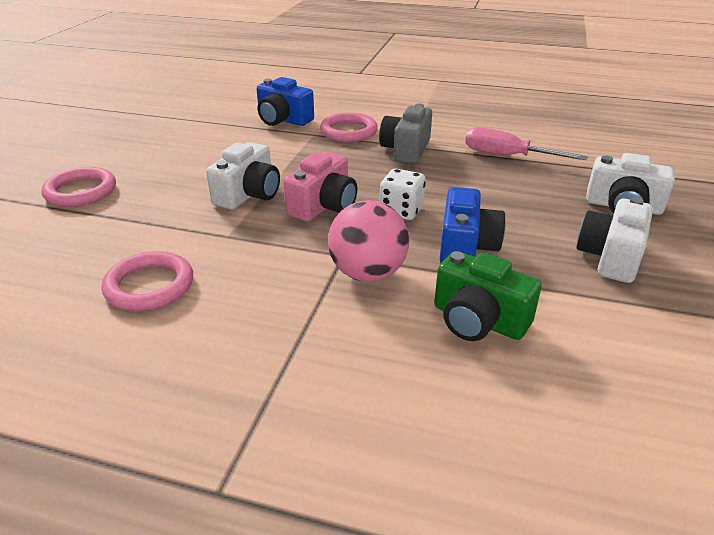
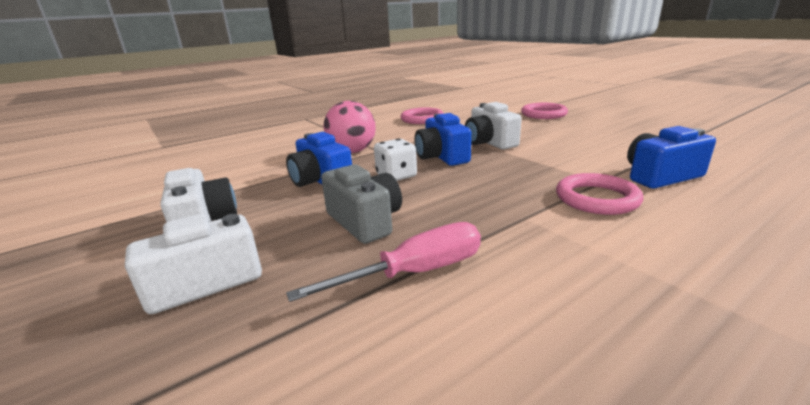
camera: 130 degrees right, 10 degrees down
(323, 206) = (442, 157): pink camera -> blue camera
(406, 150) = (509, 213): grey camera -> grey camera (365, 221)
(478, 320) = (271, 163): green camera -> none

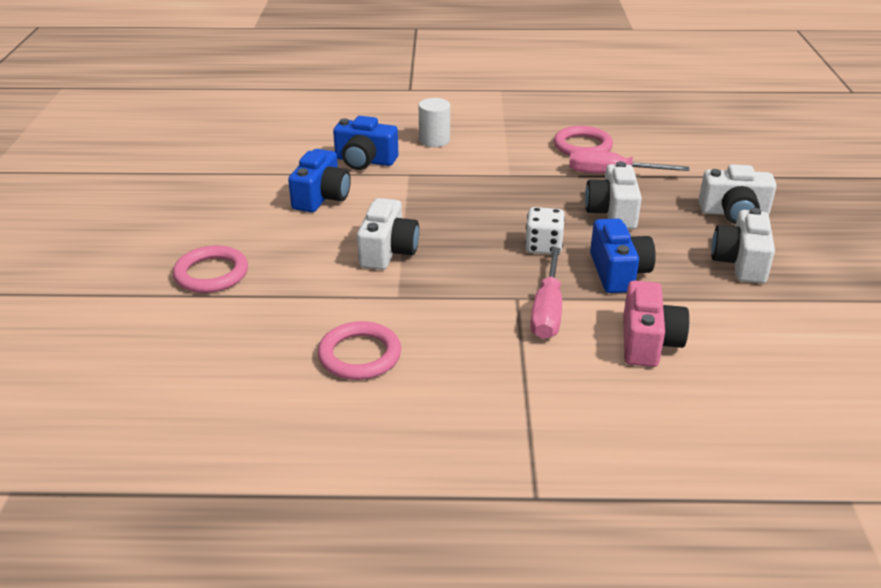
camera: 145 degrees left, 10 degrees up
(278, 158) = (648, 342): none -> pink camera
(352, 152) = (547, 311): pink ball -> pink screwdriver
(365, 221) = (612, 213): grey camera -> white camera
(442, 157) = (468, 252): blue camera -> blue camera (321, 197)
(596, 198) = (442, 166): pink ring -> pink ring (582, 146)
(684, 222) = (434, 140): none -> white cylinder

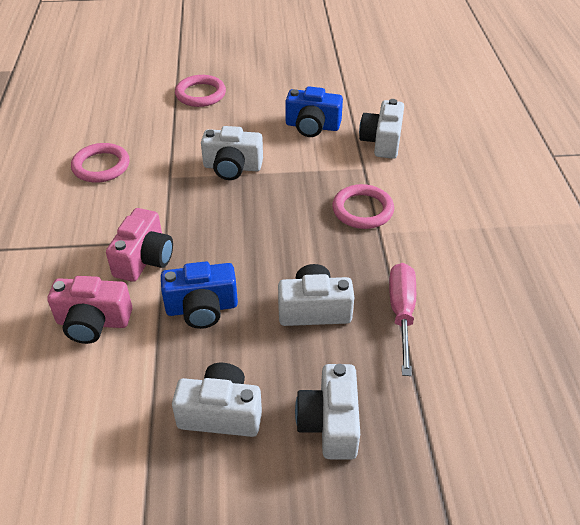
camera: 85 degrees right, 10 degrees up
(365, 161) = (382, 141): blue camera -> white camera
(434, 140) = (438, 179): white cylinder -> none
(543, 246) = (245, 257): white dice -> none
(547, 311) = (144, 259): pink screwdriver -> pink camera
(582, 146) = (464, 290): pink ring -> pink ring (362, 210)

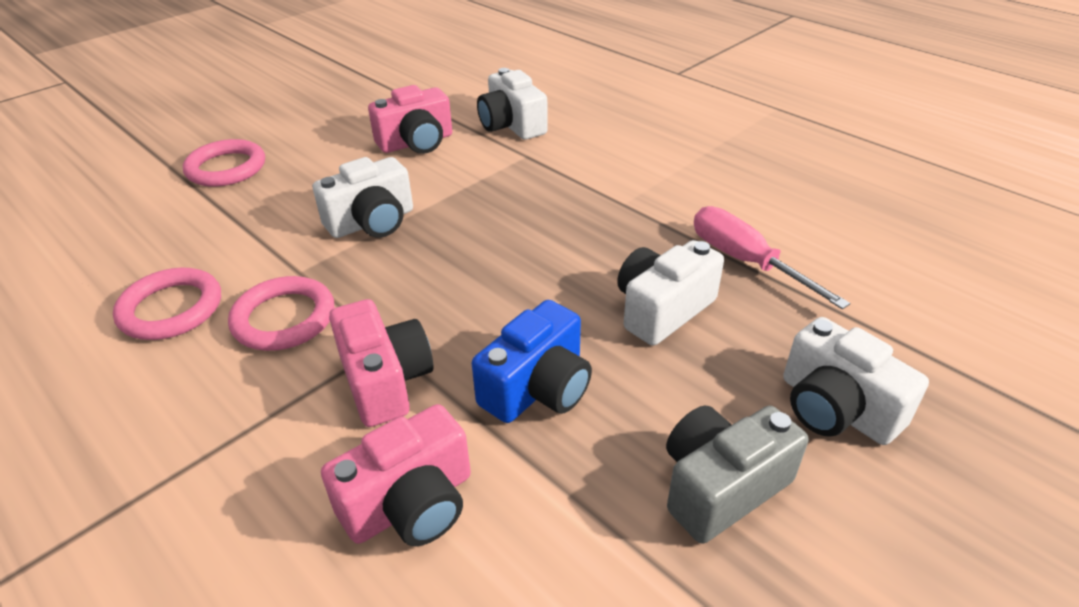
camera: 40 degrees left, 5 degrees down
(221, 413) = (721, 486): white camera -> grey camera
(312, 126) = (416, 142): blue camera -> pink camera
(362, 210) = (578, 192): pink ring -> pink ring (284, 318)

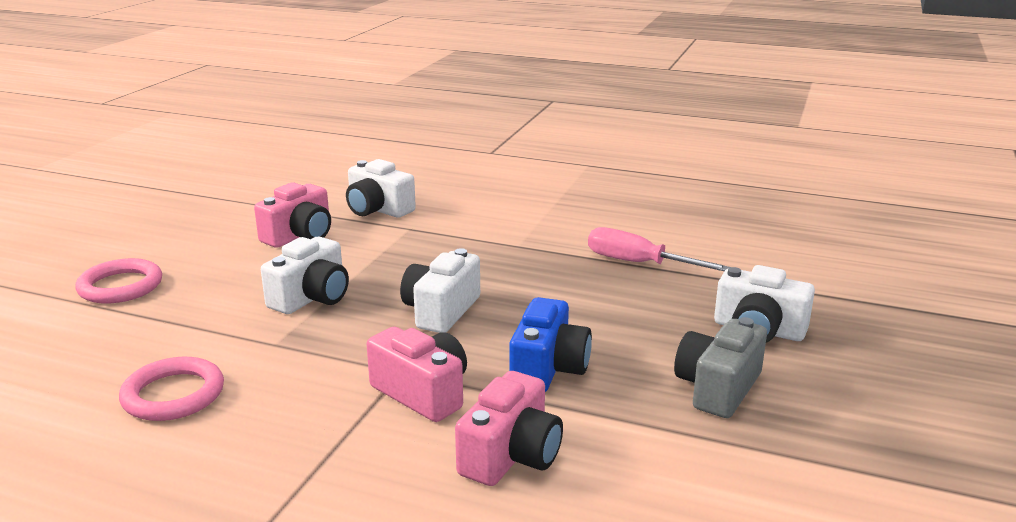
camera: 25 degrees left, 15 degrees down
(284, 318) = (293, 376): pink ring -> none
(662, 309) = (602, 303): white camera -> white camera (441, 311)

